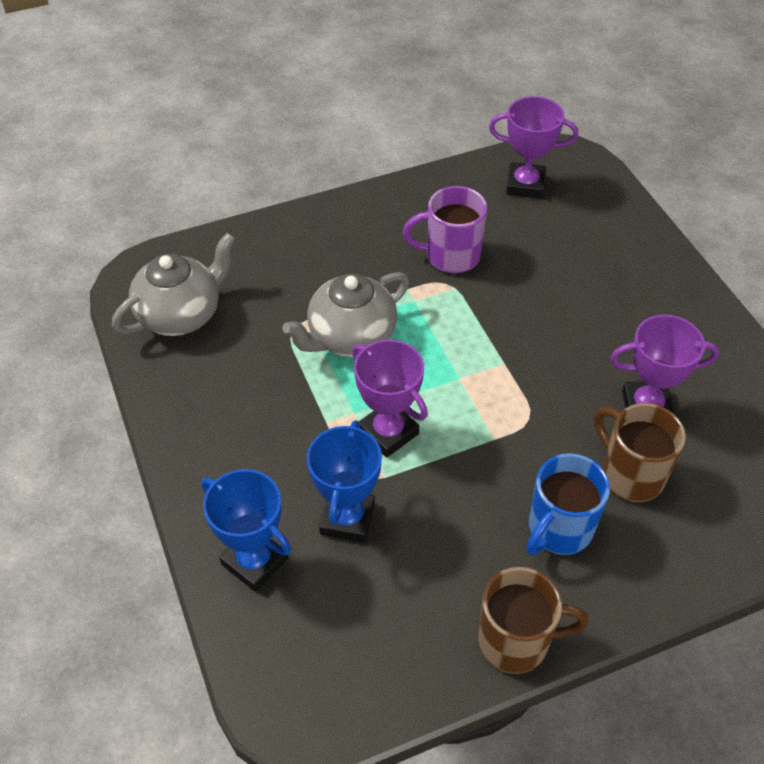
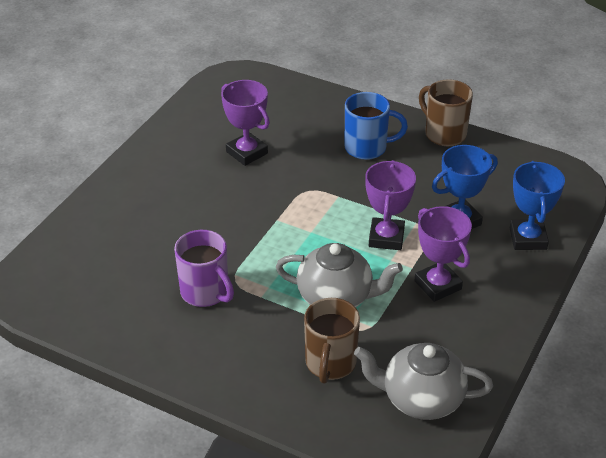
camera: 130 degrees left, 10 degrees down
(525, 185) = (83, 295): purple trophy -> purple trophy (438, 285)
(630, 474) = (302, 140): brown mug -> brown mug (330, 364)

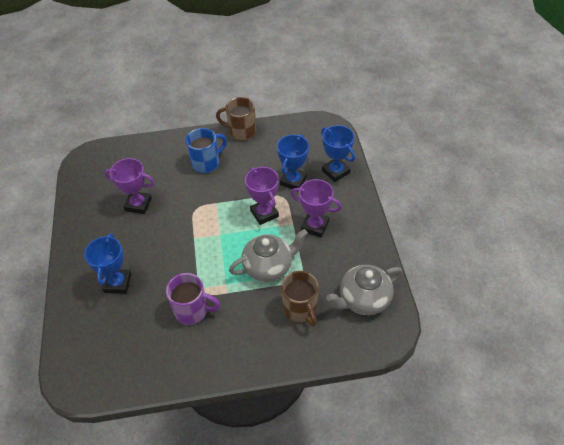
camera: 35 degrees left, 10 degrees up
(152, 220) = (117, 283): none -> blue trophy

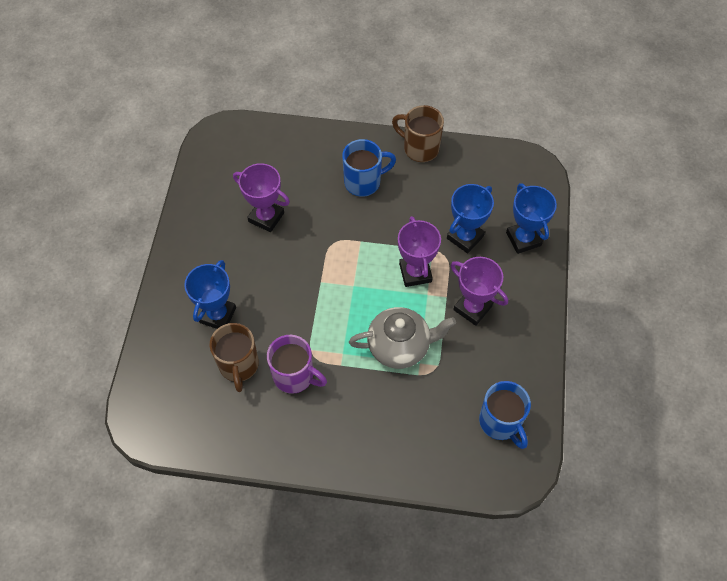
camera: 15 degrees right, 10 degrees up
(300, 310) = (420, 413): brown mug -> brown mug (239, 365)
(363, 299) = (500, 422): grey teapot -> blue mug

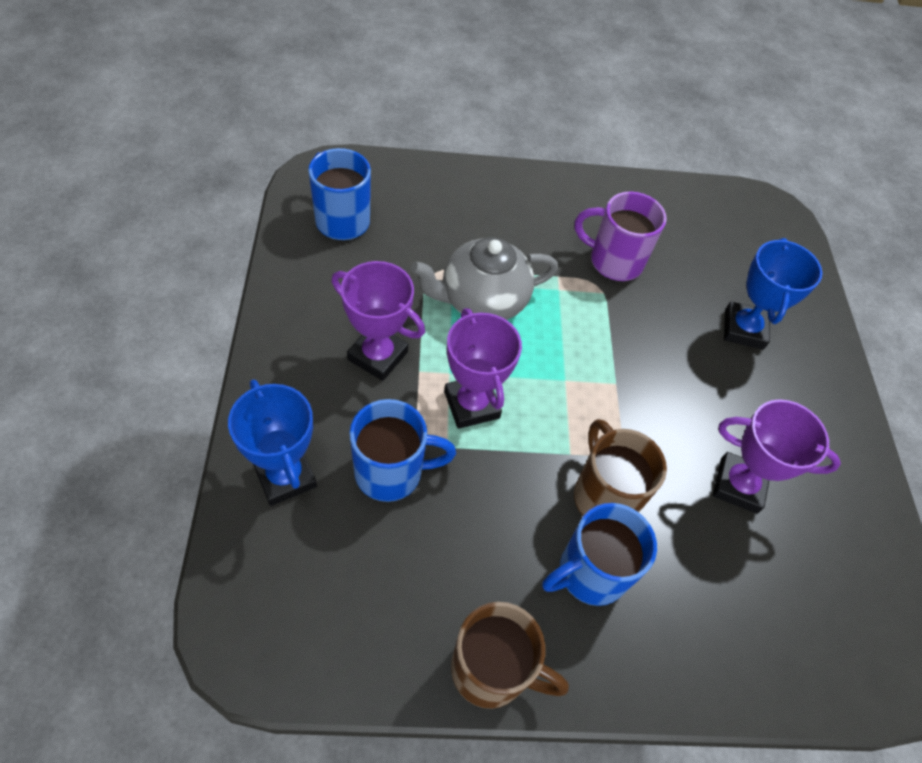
camera: 165 degrees right, 5 degrees down
(239, 365) = (689, 270): brown mug -> brown mug (604, 496)
(465, 237) = (391, 472): blue trophy -> blue mug

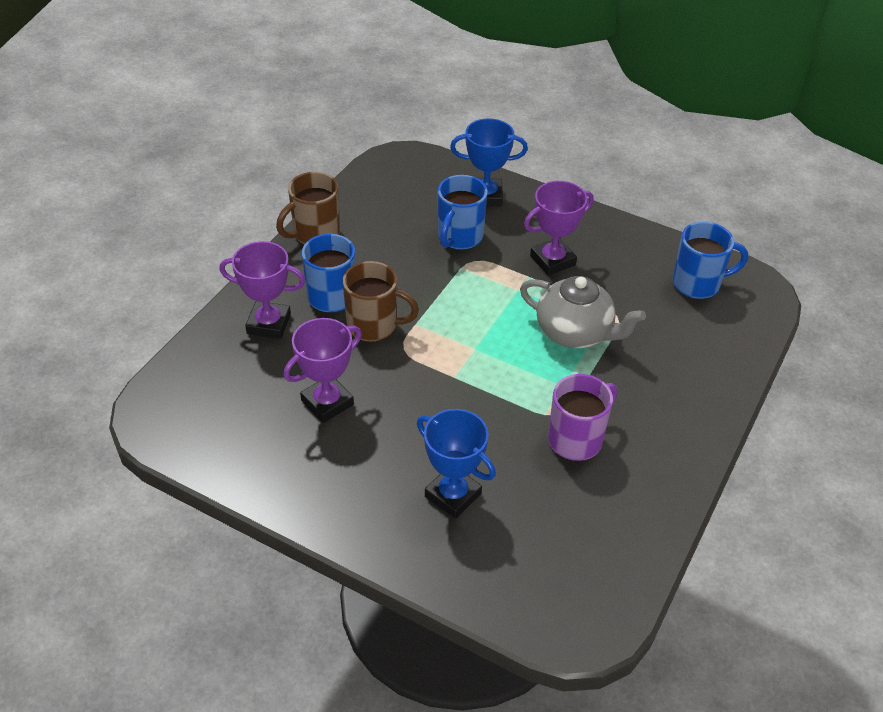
camera: 125 degrees right, 10 degrees down
(471, 405) = (485, 290): purple trophy -> purple trophy (269, 324)
(482, 300) = (575, 333): grey teapot -> grey teapot turned 105 degrees clockwise

